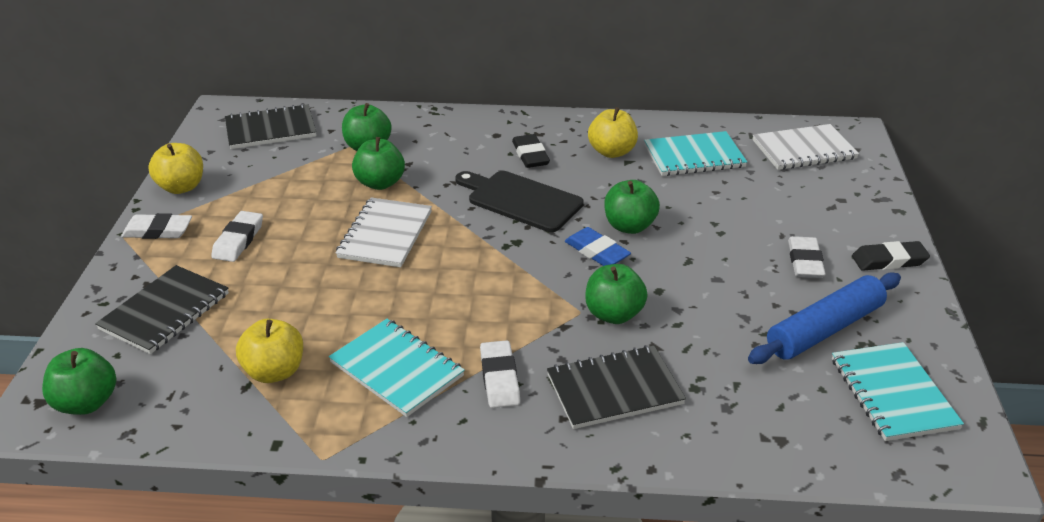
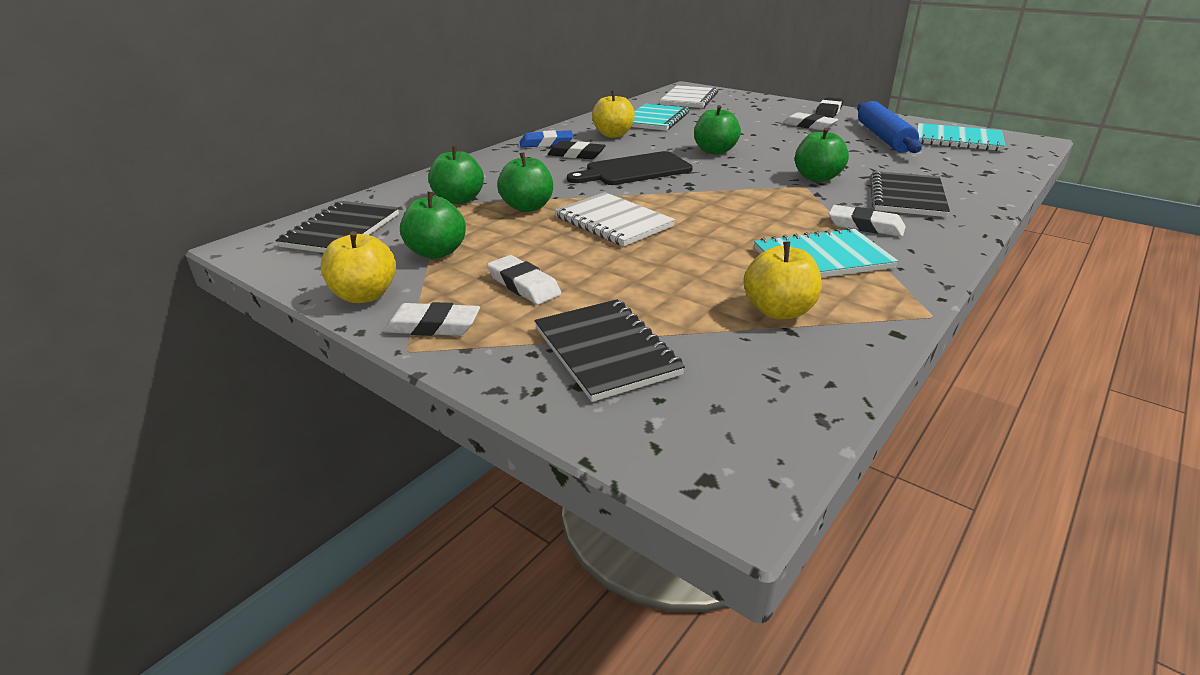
camera: 55 degrees left, 5 degrees down
(86, 403) = (740, 439): green apple -> green apple (437, 252)
(158, 231) = (433, 326): white eraser -> white eraser turned 60 degrees clockwise
(597, 252) = (734, 165): blue eraser -> blue eraser (546, 143)

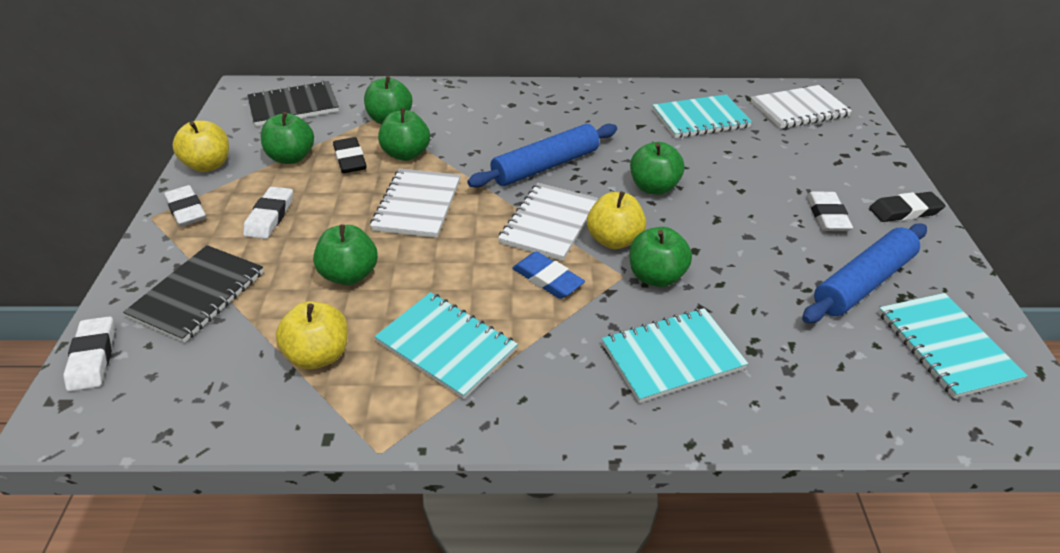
camera: 50 degrees right, 10 degrees up
(546, 143) = (556, 97): blue eraser -> blue eraser (547, 279)
(576, 154) = (547, 122): black eraser -> black eraser (350, 159)
(613, 135) = (623, 117): yellow apple -> yellow apple (614, 240)
(634, 170) = (545, 166): black cutting board -> blue rolling pin
(676, 271) = (349, 275): none -> green apple
(711, 188) = (549, 223): none -> white notebook
(865, 226) = (553, 350): white eraser -> white eraser (93, 357)
(907, 197) = (672, 357): black notebook -> turquoise notebook

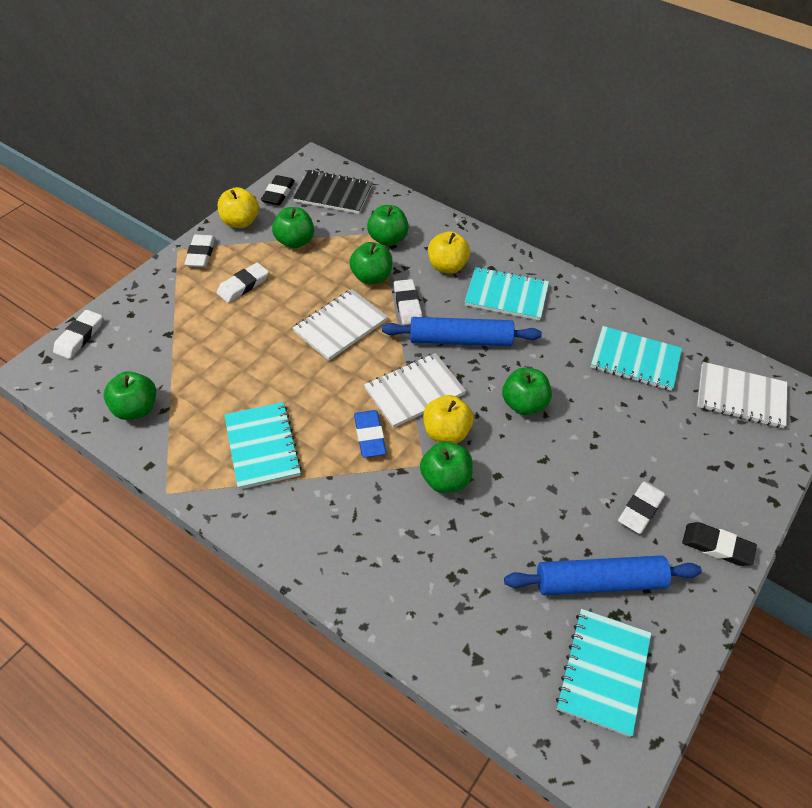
camera: 35 degrees right, 10 degrees up
(198, 295) = (159, 324): black notebook -> none
(318, 355) = (188, 407): yellow apple -> yellow apple (447, 266)
(349, 275) = (252, 359): green apple -> green apple (136, 409)
(350, 159) = (330, 262): black eraser -> black eraser (278, 193)
(466, 161) = (407, 305): none -> white eraser
(672, 357) = (392, 545): turquoise notebook -> turquoise notebook (506, 295)

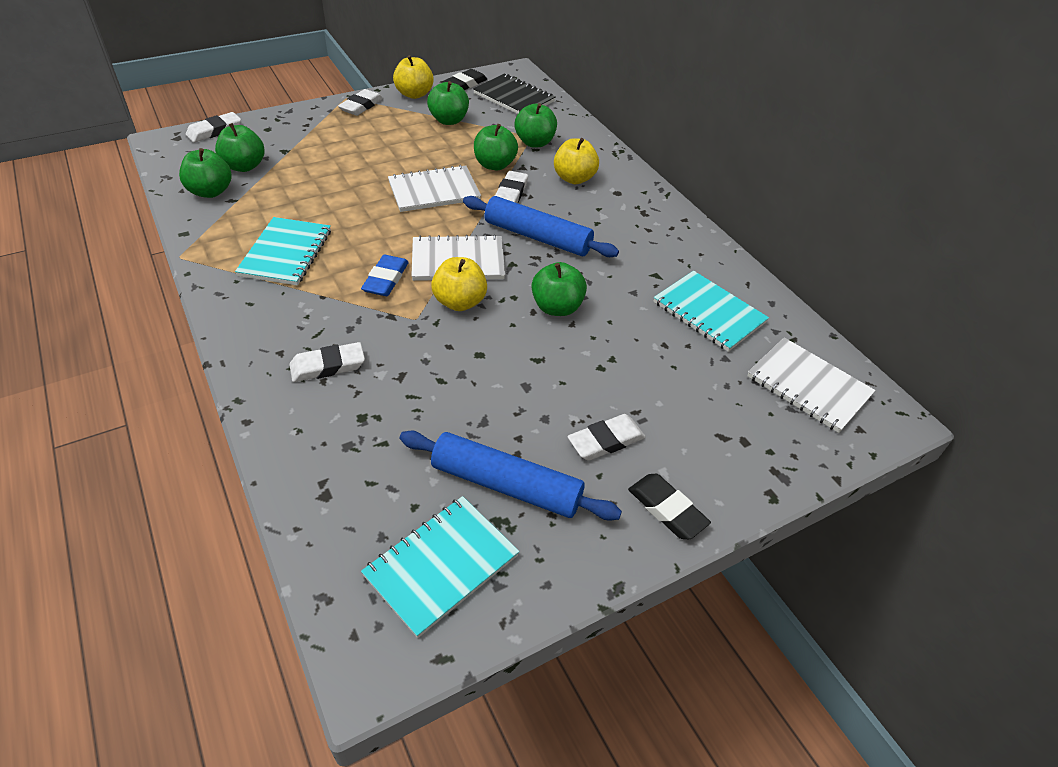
camera: 25 degrees right, 5 degrees down
(243, 285) = (376, 137): white eraser -> white eraser (328, 366)
(445, 479) = (426, 338): green apple -> green apple (244, 166)
(506, 295) = (614, 218): turquoise notebook -> none

